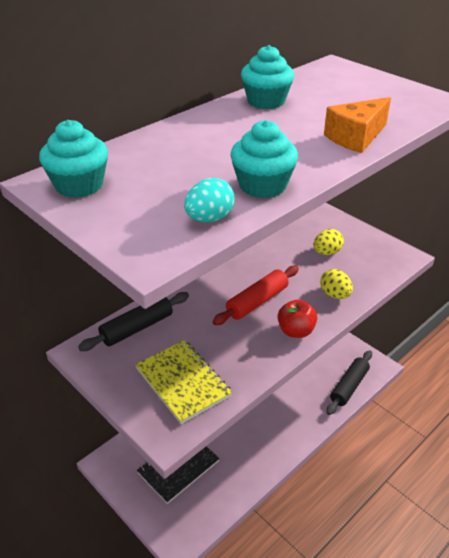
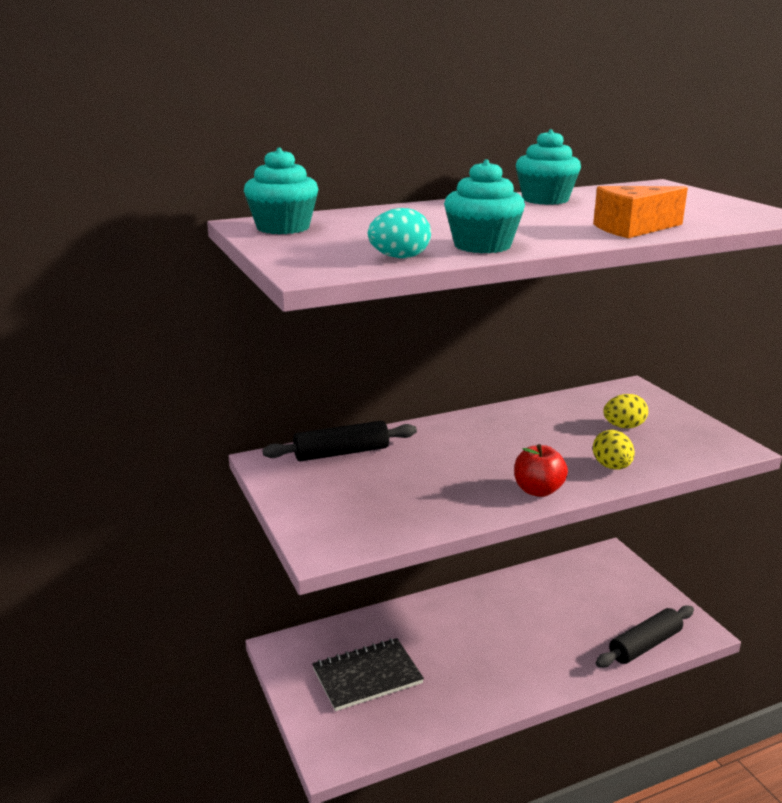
camera: 20 degrees right, 15 degrees down
(183, 382) = (367, 508): yellow notebook -> none
(257, 301) = (503, 456): red rolling pin -> none

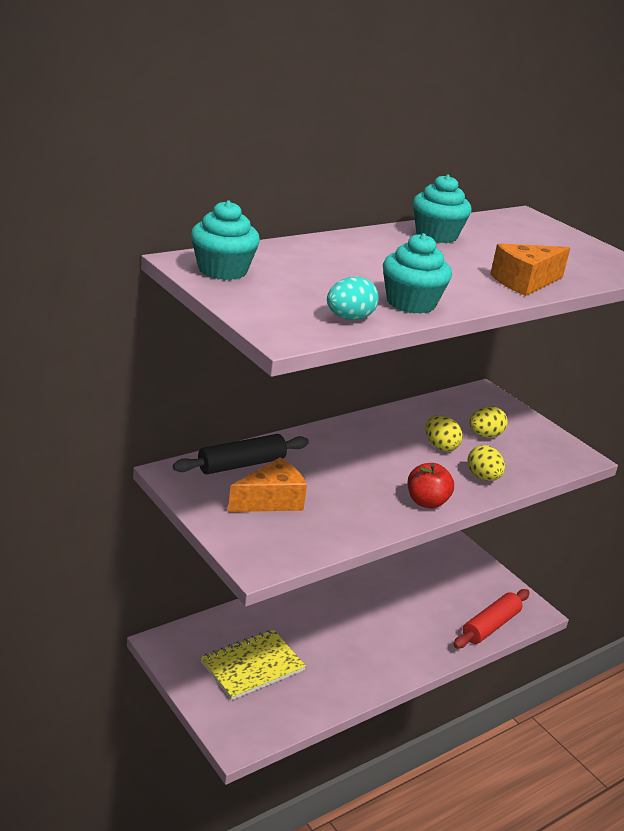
camera: 15 degrees left, 5 degrees up
(360, 487) = (271, 501): none -> orange cheese
(367, 676) = (252, 666): black notebook -> yellow notebook
(569, 437) = (440, 446): none -> yellow egg
(645, 645) = (490, 626): black rolling pin -> red rolling pin

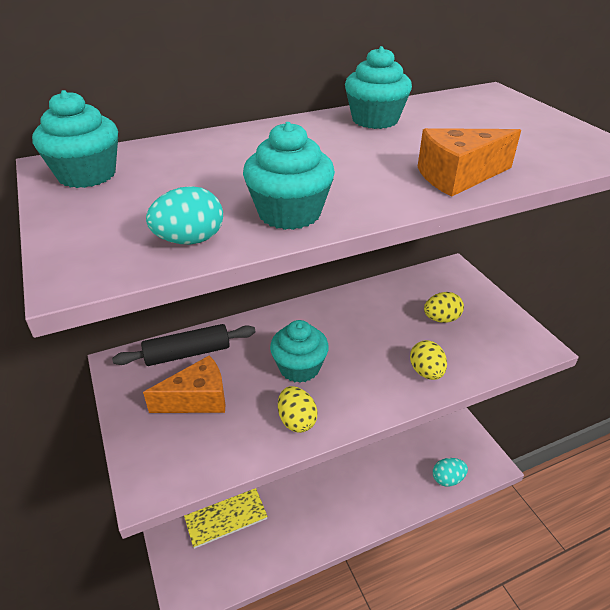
camera: 15 degrees right, 10 degrees up
(360, 475) = (299, 367): none -> turquoise cupcake
(426, 502) = (357, 404): red apple -> none
(440, 446) = (391, 332): yellow egg -> yellow egg (297, 421)
(490, 626) = (447, 479): red rolling pin -> turquoise egg

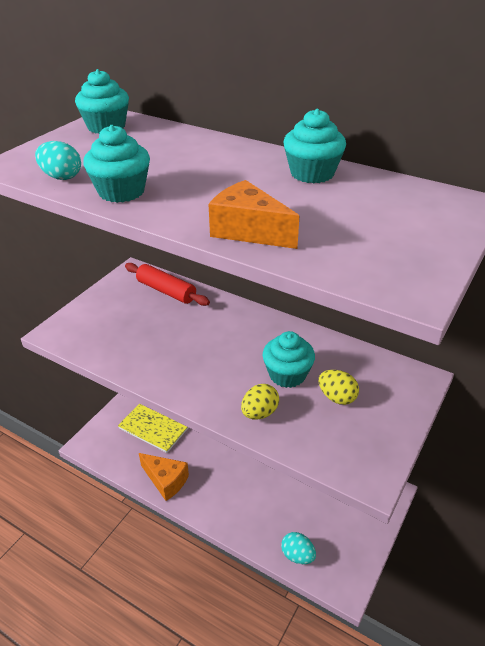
camera: 55 degrees right, 0 degrees up
(187, 353) = (166, 291): black rolling pin -> red rolling pin
(197, 399) = (131, 315): orange cheese -> orange cheese (166, 481)
(297, 421) = (149, 366): yellow egg -> none
(299, 367) = (200, 344): turquoise cupcake -> turquoise cupcake (287, 374)

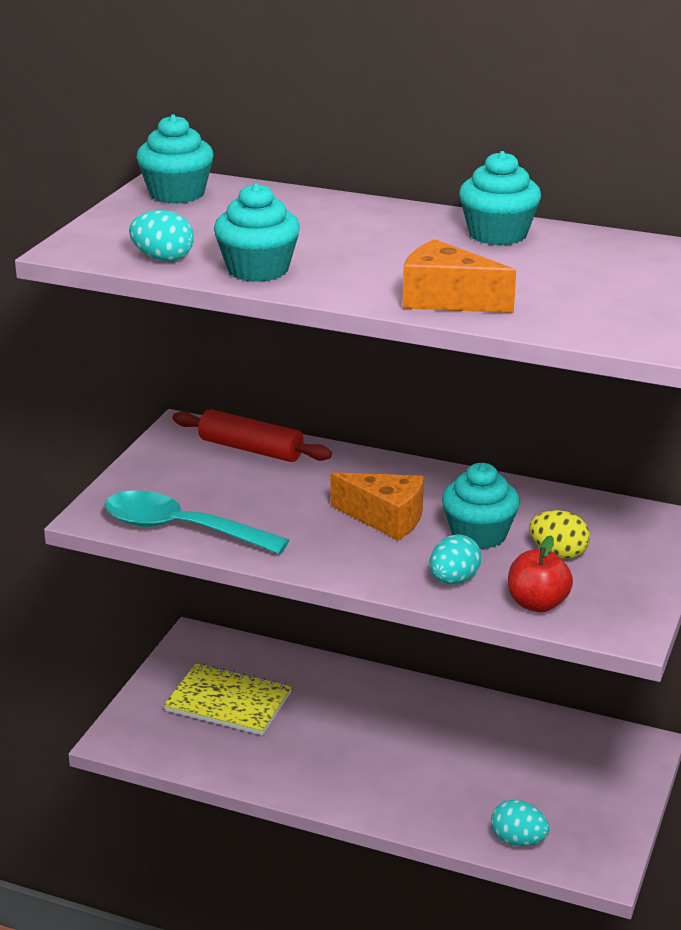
camera: 10 degrees left, 10 degrees down
(100, 348) = (181, 529): none -> turquoise spoon
(166, 481) = (273, 772): orange cheese -> orange cheese (385, 518)
(259, 413) = (453, 580): yellow egg -> turquoise egg
(311, 442) = (537, 604): none -> red apple

